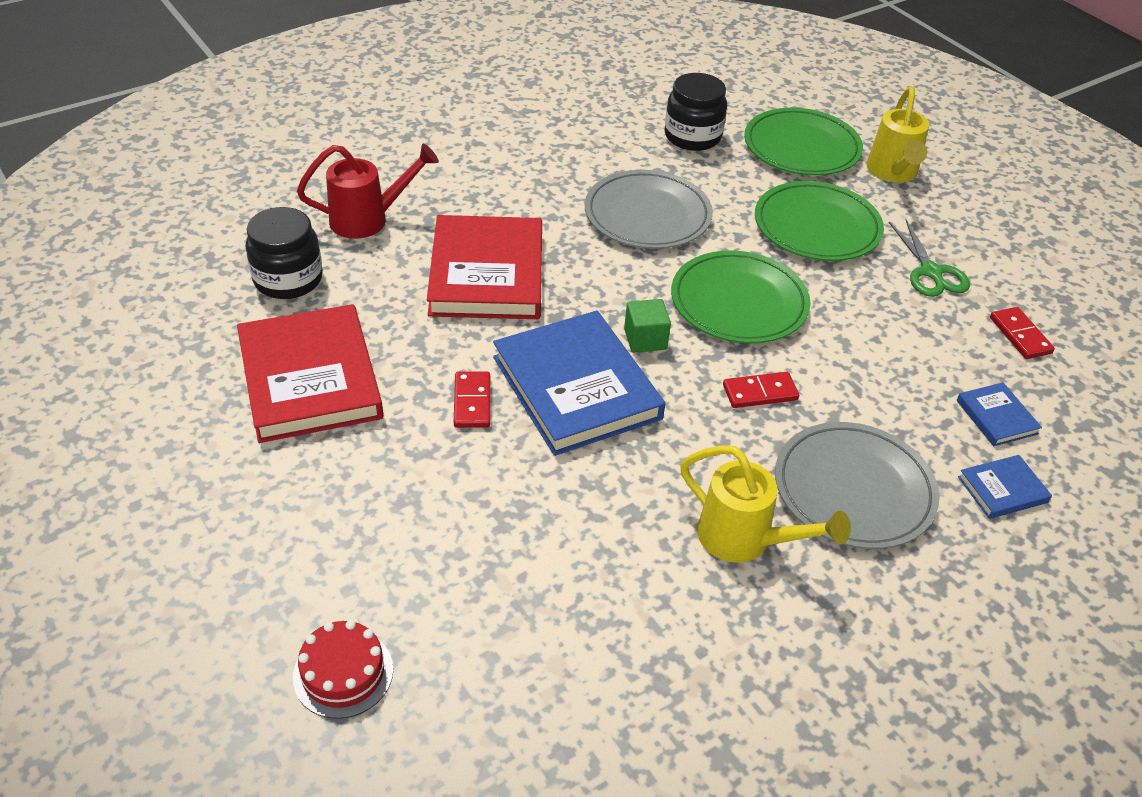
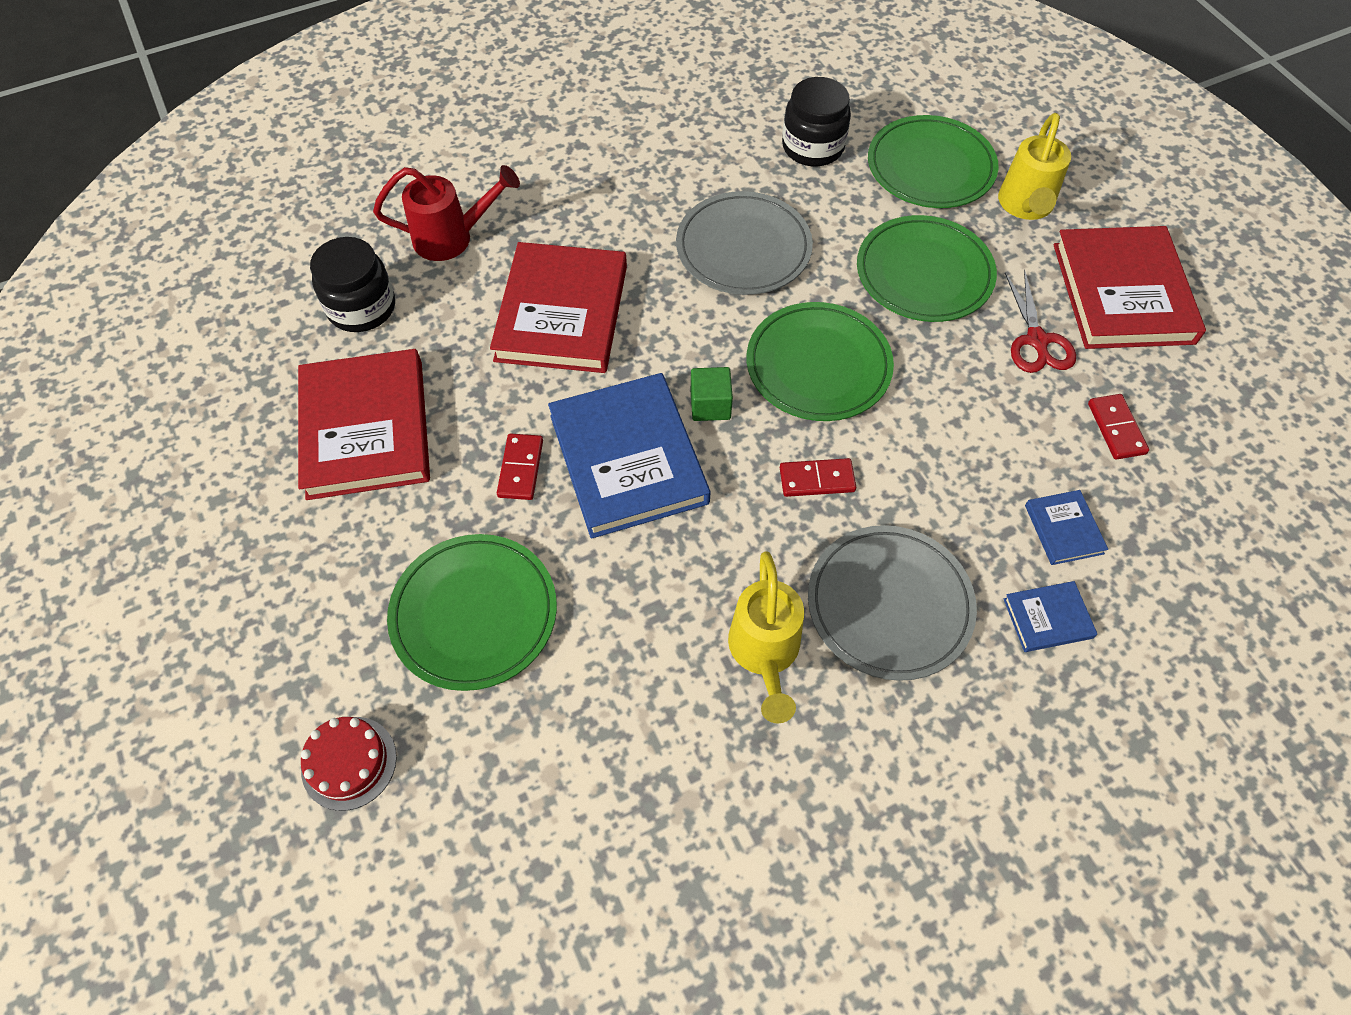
camera: 10 degrees right, 15 degrees up
(450, 529) = (474, 614): none -> green plate
(745, 540) = (764, 654): yellow watering can -> yellow watering can turned 45 degrees clockwise
(931, 272) = (1036, 340): green scissors -> red scissors
(996, 233) = (1123, 293): none -> red book

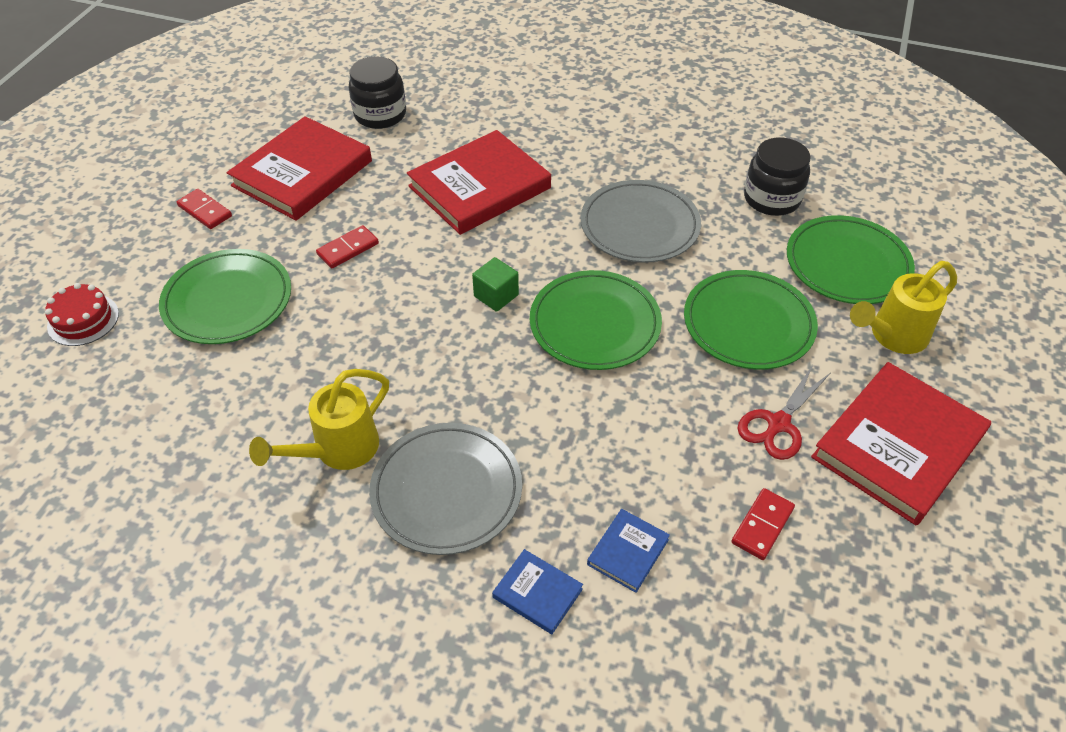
camera: 45 degrees right, 10 degrees down
(453, 238) = (474, 111): red watering can -> none
(628, 459) = (410, 288): blue book -> none
(817, 480) = (502, 385): red domino -> red domino (205, 211)

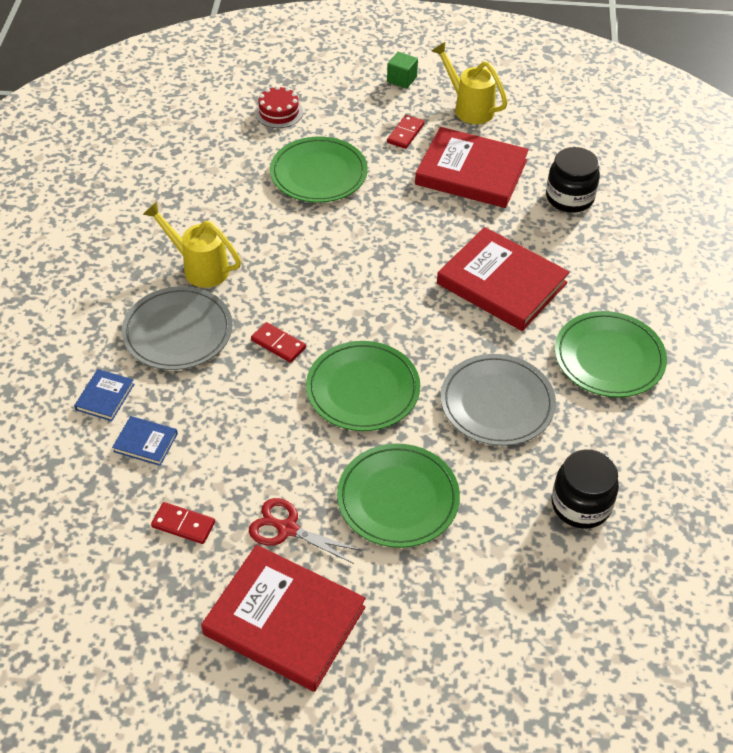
camera: 75 degrees right, 0 degrees up
(348, 249) = (394, 221): red domino -> red domino (278, 344)
(496, 295) = (374, 320): green cube -> green cube (402, 79)
(847, 264) = (507, 576): green plate -> green plate (609, 358)
(892, 336) = (417, 616): yellow watering can -> yellow watering can (468, 107)

